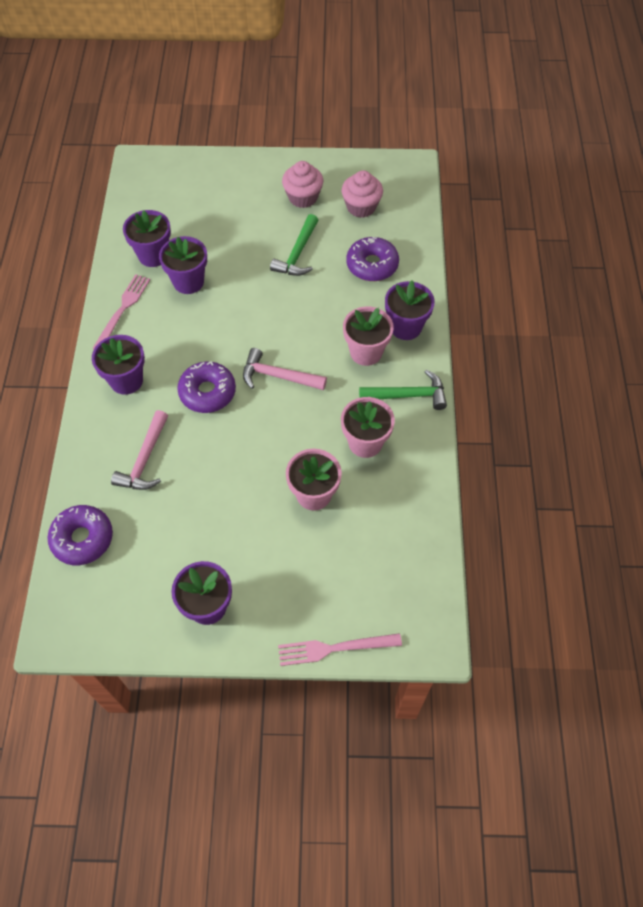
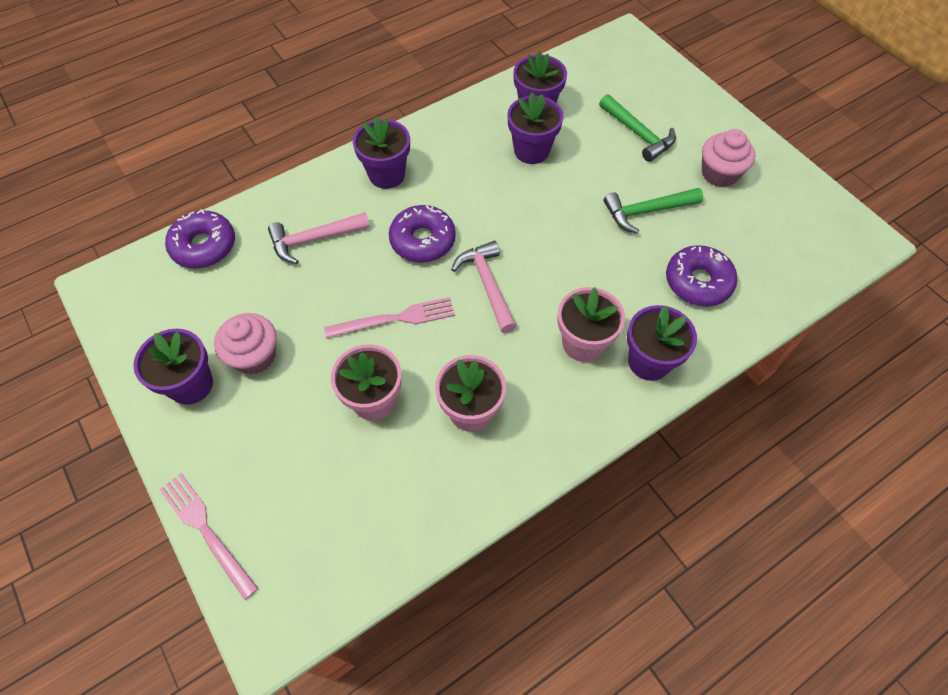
camera: 55 degrees right, 0 degrees up
(123, 310) = (458, 126): pink fork -> pink fork (395, 319)
(361, 207) = (761, 228): pink cupcake -> pink cupcake (254, 356)
(408, 395) = (564, 417): green hammer -> green hammer (638, 134)

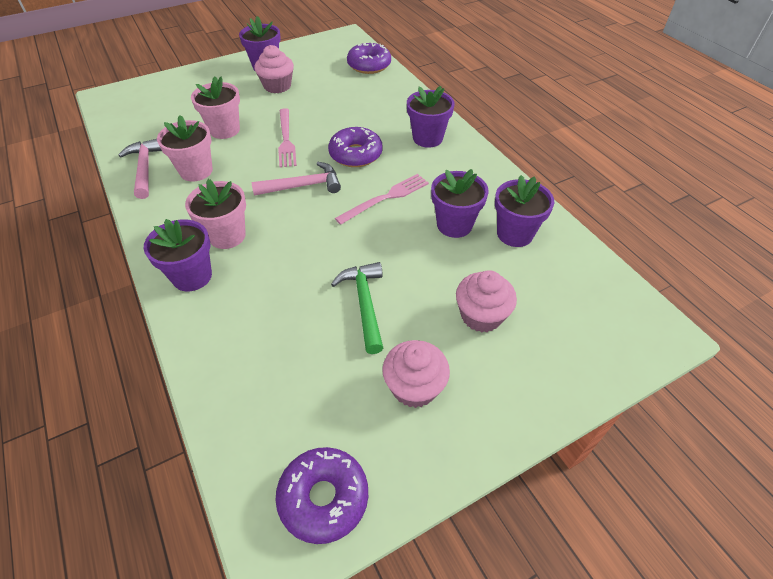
camera: 95 degrees right, 10 degrees down
(206, 530) = (173, 76): pink fork -> pink fork (386, 198)
(314, 239) = (366, 106): pink hammer -> pink hammer (145, 168)
(638, 134) = (481, 315): green hammer -> pink cupcake
(698, 282) = (264, 331): purple donut -> purple donut (323, 498)

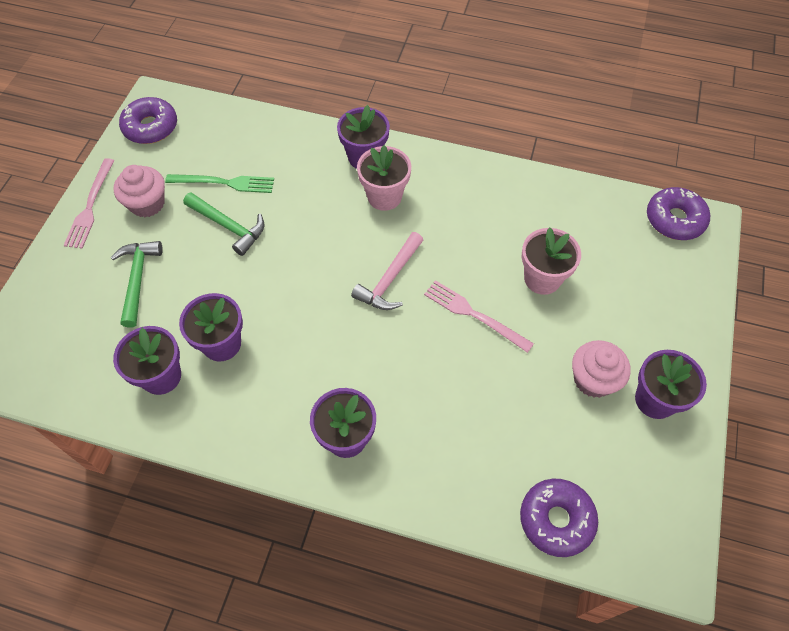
camera: 135 degrees right, 10 degrees up
(145, 168) = (533, 193): pink hammer -> none
(196, 171) = (492, 222): pink flower pot -> none
(324, 349) = (224, 183): none -> green fork
(355, 154) = (390, 352): purple donut -> purple donut (674, 219)
(386, 198) = (307, 324): pink fork -> pink fork (90, 206)
(481, 315) = (137, 279): pink cupcake -> green hammer

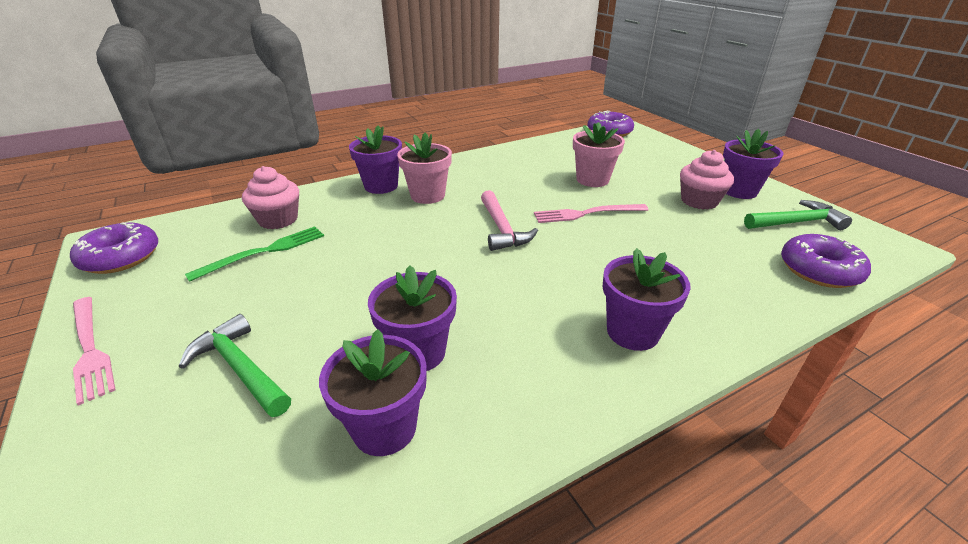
camera: 45 degrees left, 25 degrees down
(147, 203) = (180, 307): pink cupcake -> pink cupcake (278, 219)
(229, 226) = (308, 274): green hammer -> green hammer (796, 222)

